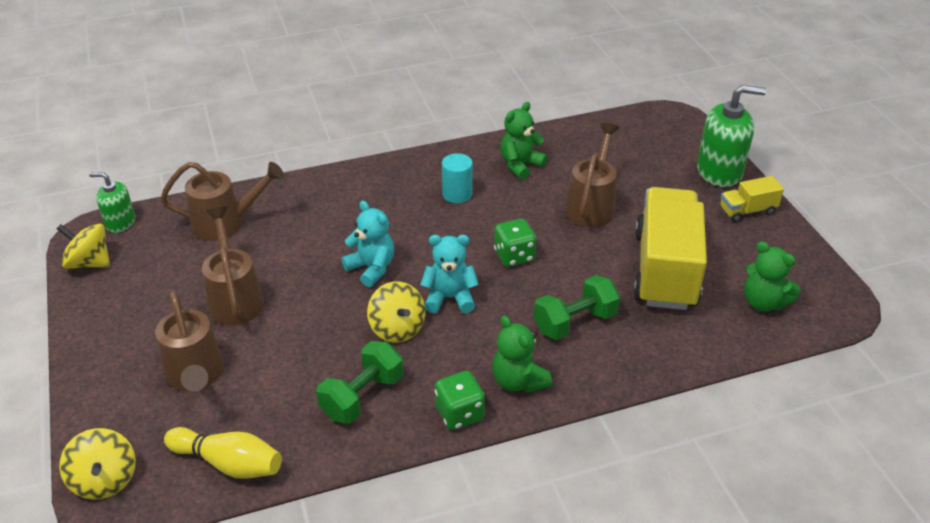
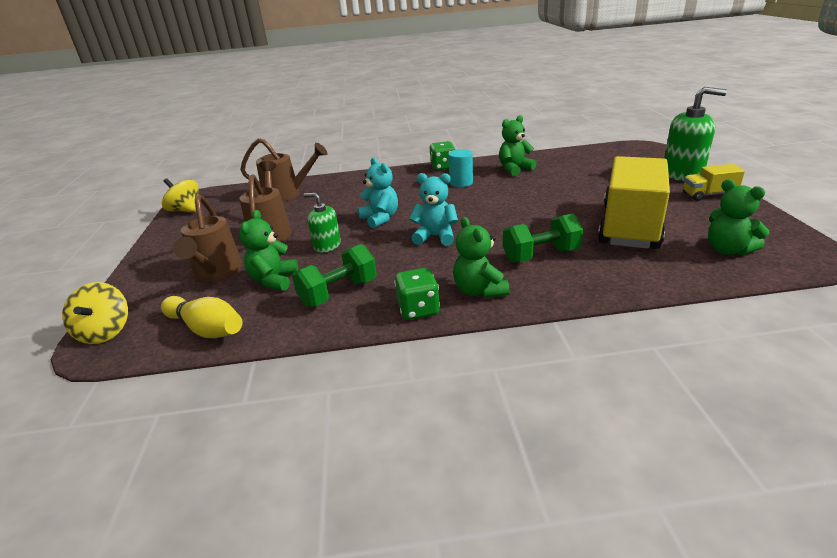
camera: 15 degrees right, 10 degrees down
(120, 222) = (219, 192): green soap dispenser -> green soap dispenser (327, 245)
(276, 383) = (274, 280): none -> green teddy bear
(397, 328) = (386, 252): yellow spinning top -> none
(514, 256) = (496, 215): green dice -> green dice (443, 167)
(591, 206) = (568, 190): brown watering can -> none

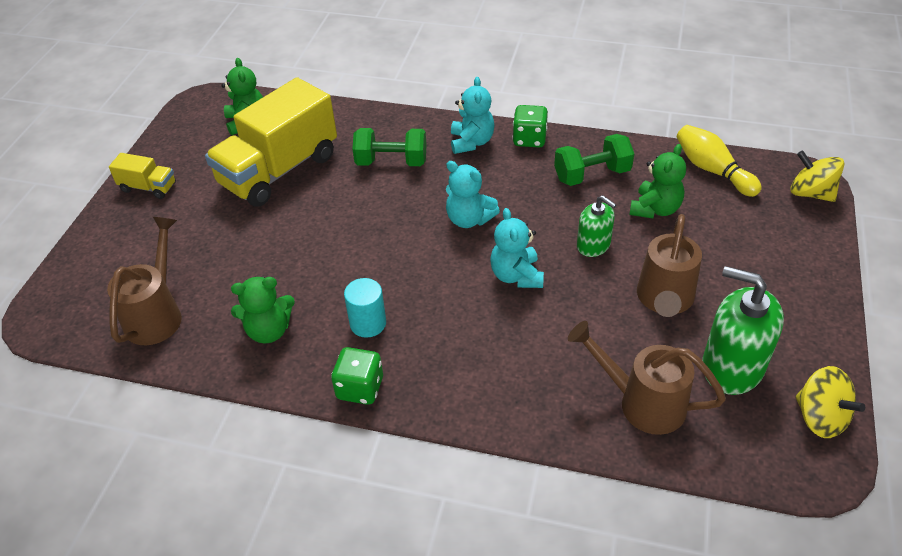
camera: 160 degrees left, 15 degrees up
(105, 332) = (810, 193): yellow spinning top -> yellow spinning top turned 60 degrees counterclockwise
(216, 272) = (722, 241): brown watering can -> brown watering can (156, 315)
(479, 291) = (471, 142): green teddy bear -> turquoise teddy bear
(682, 174) = (108, 233): green soap dispenser -> green soap dispenser (732, 367)

